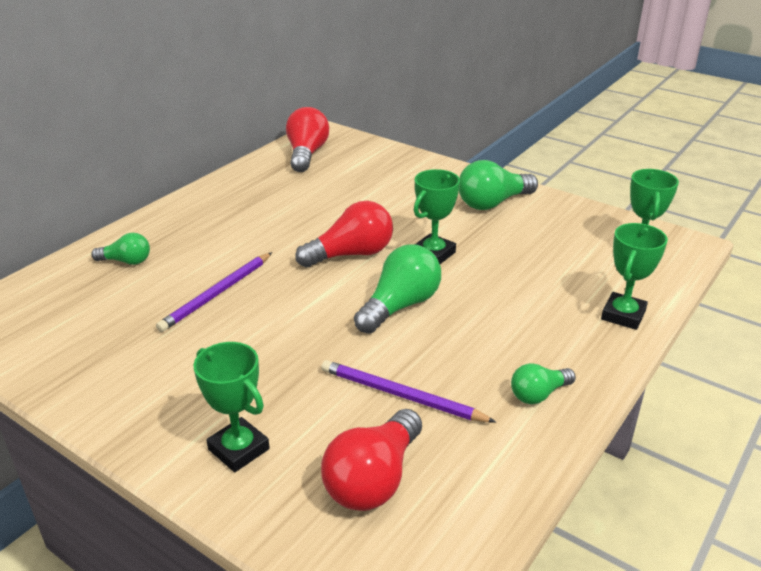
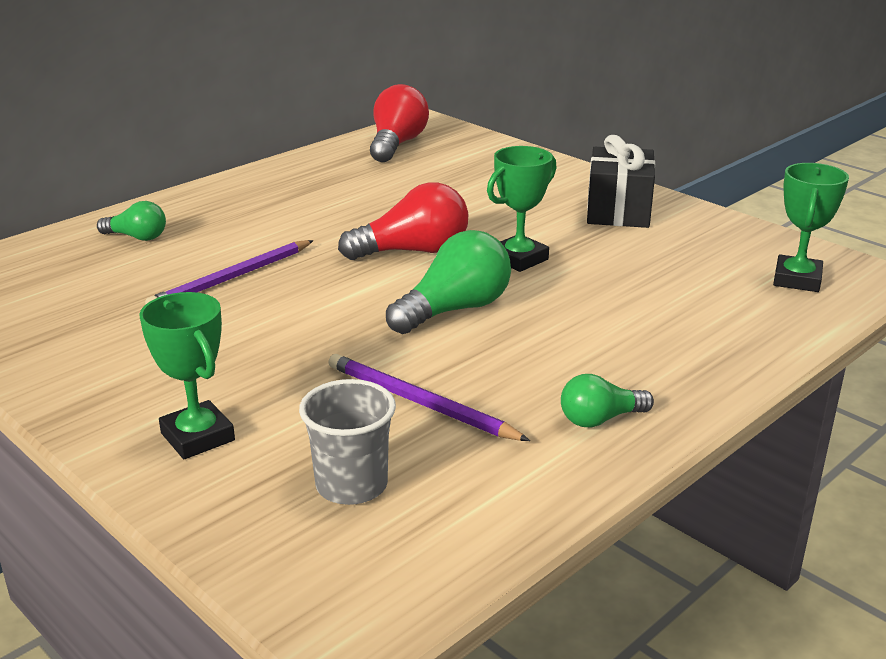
camera: 10 degrees right, 5 degrees down
(374, 479) = (351, 485): red light bulb -> grey cup
(493, 203) = (618, 211): green light bulb -> black gift
(623, 315) = (749, 345): green trophy -> none

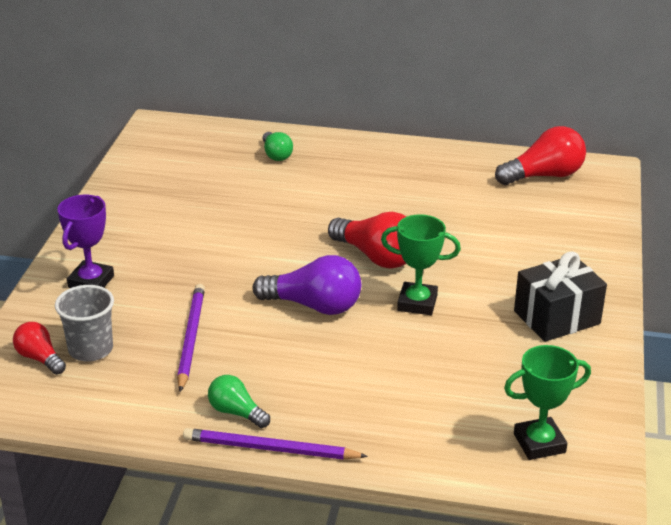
camera: 55 degrees right, 5 degrees up
(197, 437) = (91, 282): green trophy -> purple trophy
(232, 278) = (263, 210): purple pencil -> purple pencil (270, 449)
(318, 536) = (40, 358): none -> red light bulb
(454, 310) = (314, 306): green light bulb -> purple light bulb

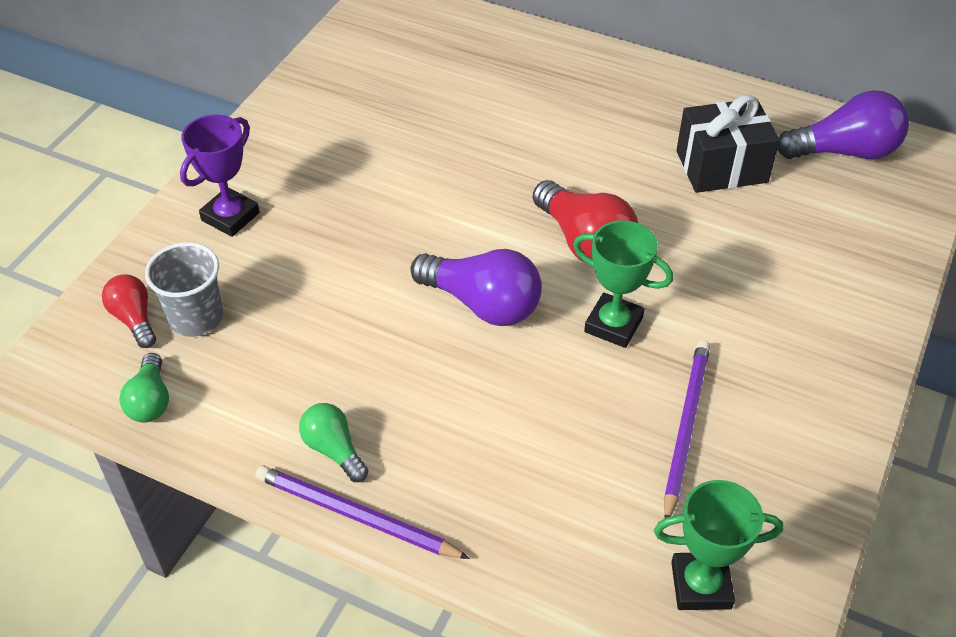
camera: 15 degrees right, 15 degrees up
(191, 338) = (317, 324): purple pencil -> purple pencil (685, 427)
(276, 155) = (512, 63): green light bulb -> green light bulb (150, 400)
(544, 176) = (844, 151): red light bulb -> purple light bulb
(557, 317) = (789, 384): black gift -> black gift (721, 167)

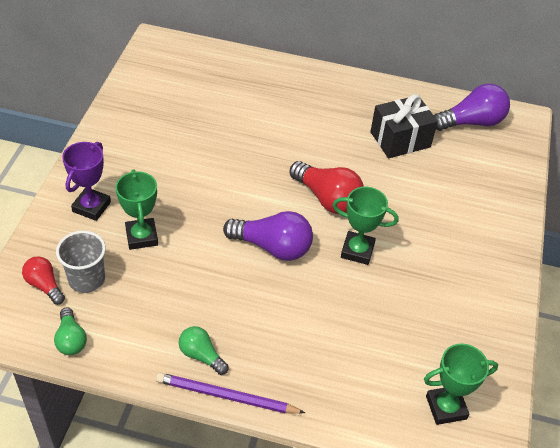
camera: 15 degrees left, 0 degrees up
(291, 266) = (141, 236): none -> green trophy
(685, 427) = (415, 311): purple pencil -> none

